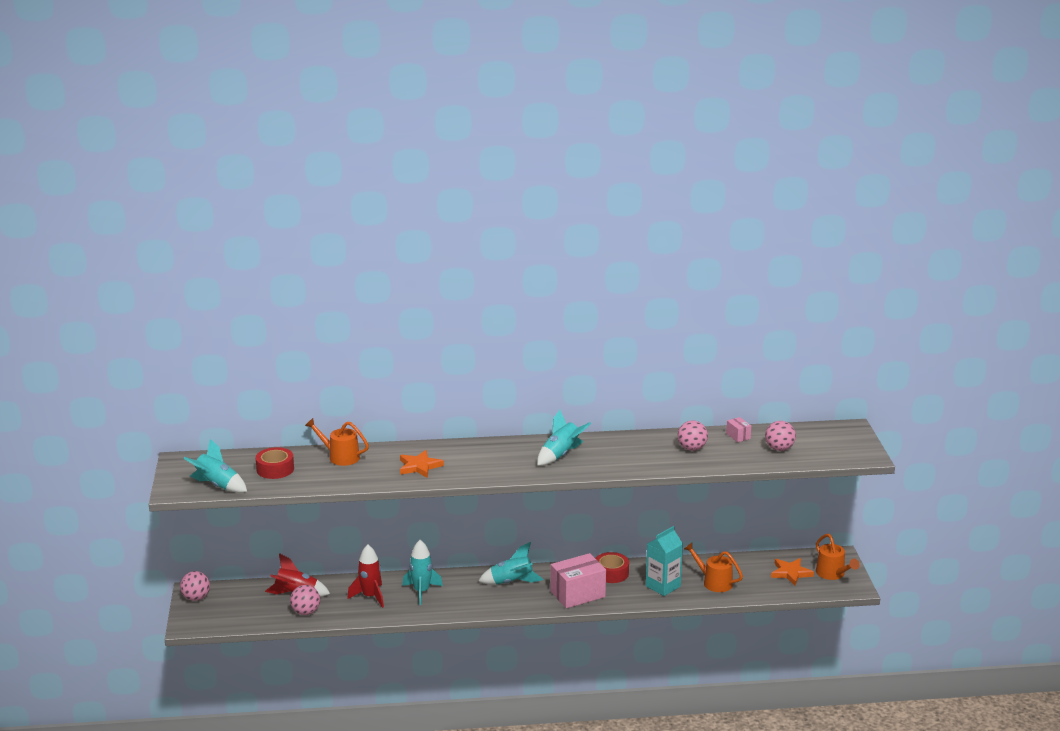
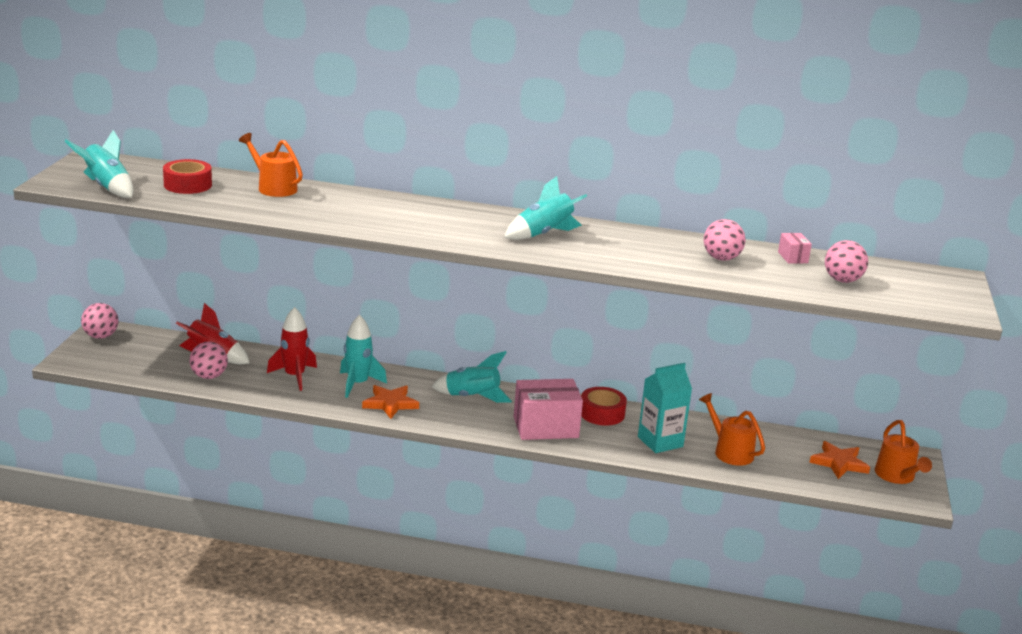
camera: 15 degrees right, 0 degrees up
(419, 466) = (359, 213): orange star -> orange star (390, 404)

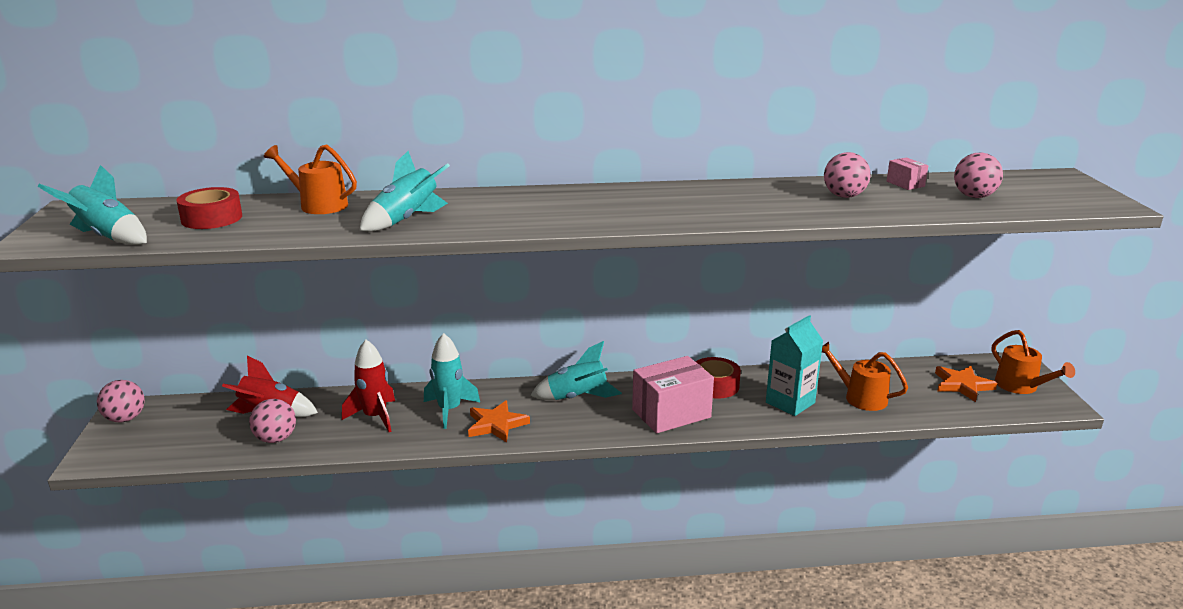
camera: 15 degrees left, 0 degrees up
(544, 234) = (650, 203): turquoise rocket -> turquoise rocket (406, 220)

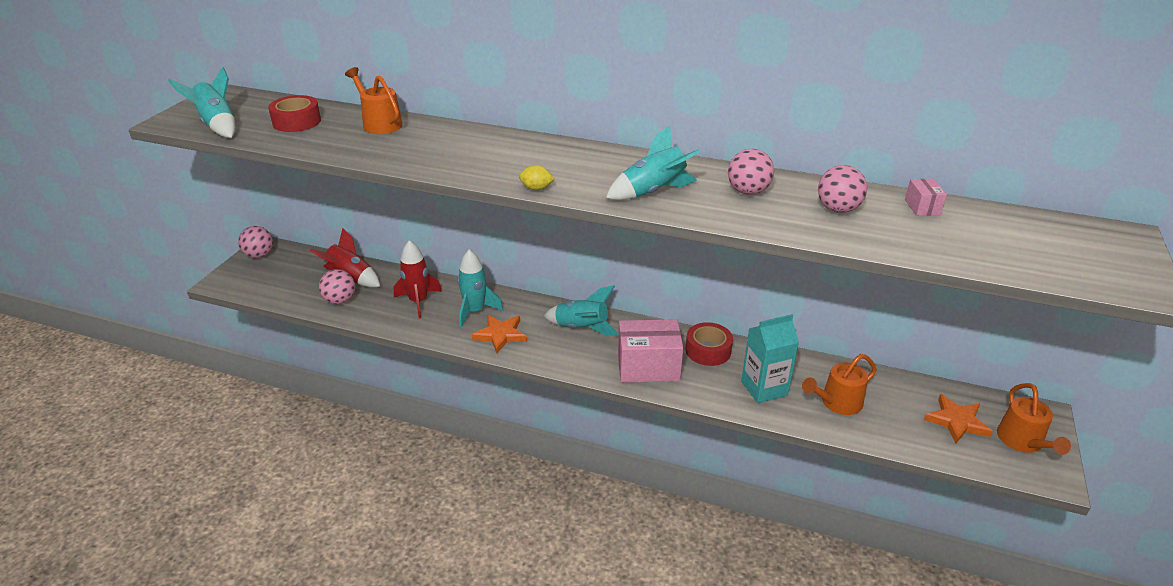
camera: 25 degrees right, 10 degrees up
(406, 220) = (427, 153): turquoise rocket -> turquoise rocket (653, 192)
(559, 227) = (536, 188): none -> yellow lemon
(860, 397) = (837, 403): orange watering can -> orange watering can turned 90 degrees counterclockwise
(974, 196) = (982, 240): pink ball -> pink ball (748, 191)

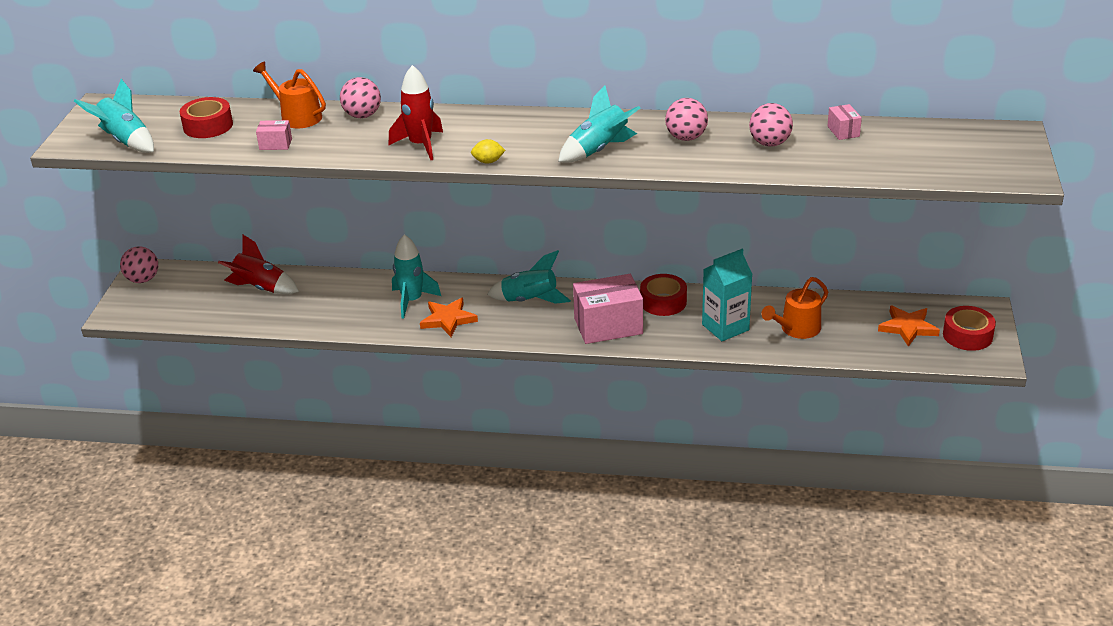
camera: 10 degrees left, 0 degrees up
(340, 300) = (260, 312): pink ball -> pink ball (362, 115)
(345, 145) = (275, 144): none -> pink box
(418, 301) = (347, 300): red rocket -> red rocket (420, 145)
(1022, 442) = (967, 335): orange watering can -> red tape

